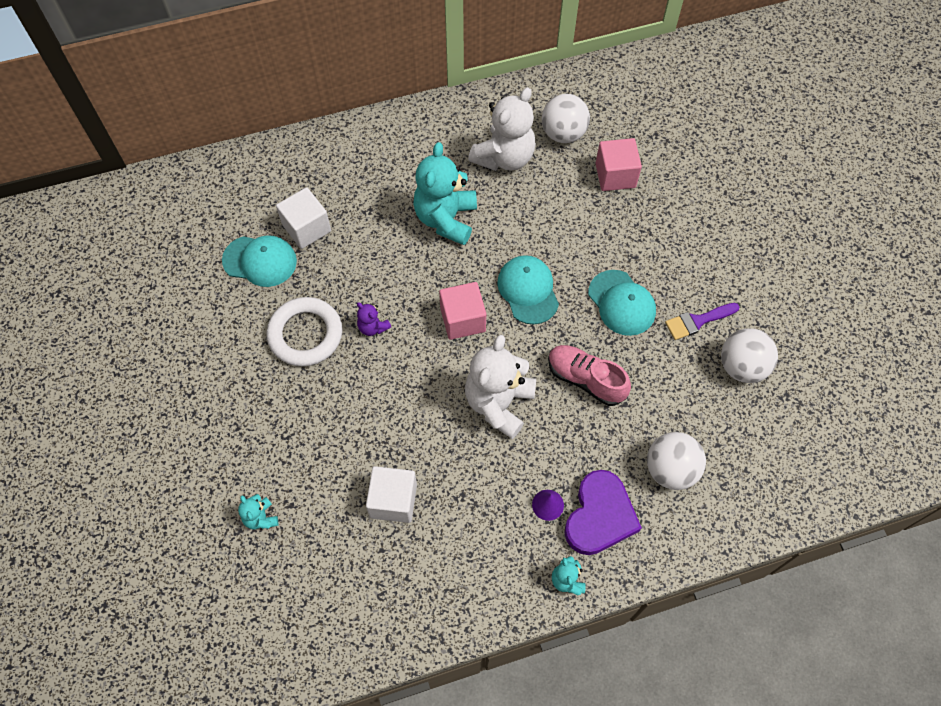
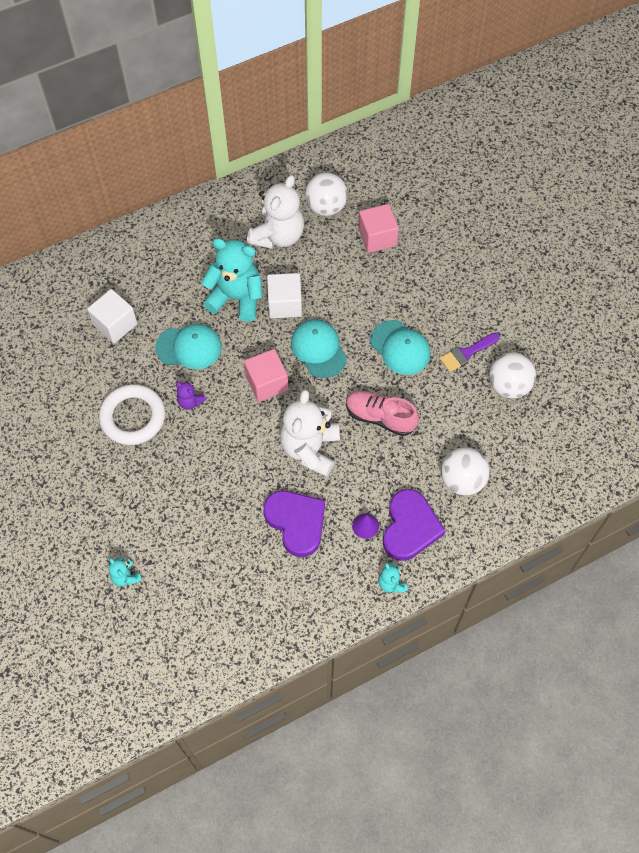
camera: 10 degrees left, 0 degrees up
(260, 261) = (79, 359): turquoise cap -> turquoise cap (189, 347)
(393, 500) = (235, 544): white cube -> white cube (285, 304)
(446, 219) = (236, 298): turquoise teddy bear -> turquoise teddy bear turned 105 degrees clockwise
(468, 487) = (296, 522): none -> purple heart

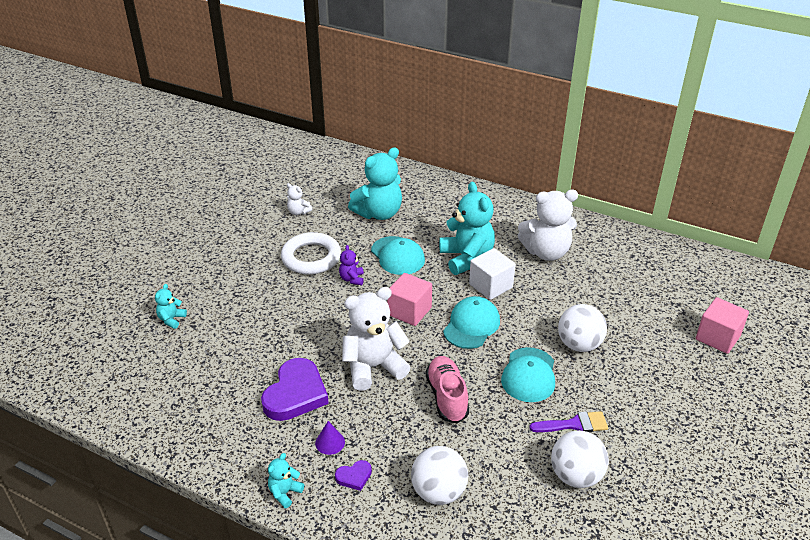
camera: 55 degrees right, 25 degrees down
(53, 390) = (298, 212): none -> white teddy bear
(115, 324) = (379, 213): white cube -> turquoise teddy bear
(326, 207) = (605, 264): white ball -> white ball (579, 345)
(377, 237) = (616, 307): pink cube -> pink cube (717, 337)
(410, 527) = (354, 476): purple heart -> purple heart, size x0.45
(466, 353) = (574, 424): purple brush -> purple brush turned 150 degrees clockwise

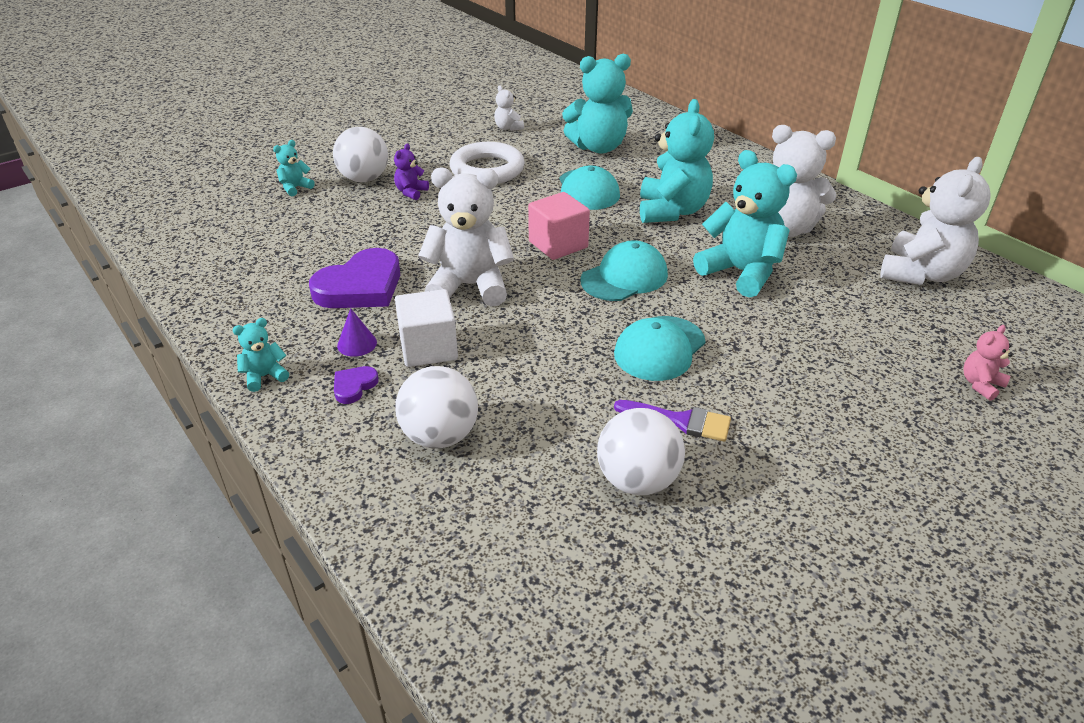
camera: 25 degrees right, 0 degrees up
(352, 279) = (516, 199): purple teddy bear -> purple teddy bear (411, 192)
(354, 476) = (354, 386): purple heart -> purple heart turned 120 degrees clockwise
(447, 397) = (533, 340): pink shoe -> none
(490, 286) = (681, 245): white cube -> white cube (428, 348)
(541, 297) = (741, 272): none -> turquoise teddy bear
(579, 345) = (756, 335): white ball -> white ball (364, 179)
(645, 264) = (921, 274): none -> white teddy bear
(717, 337) = (980, 384): pink cube -> pink teddy bear

